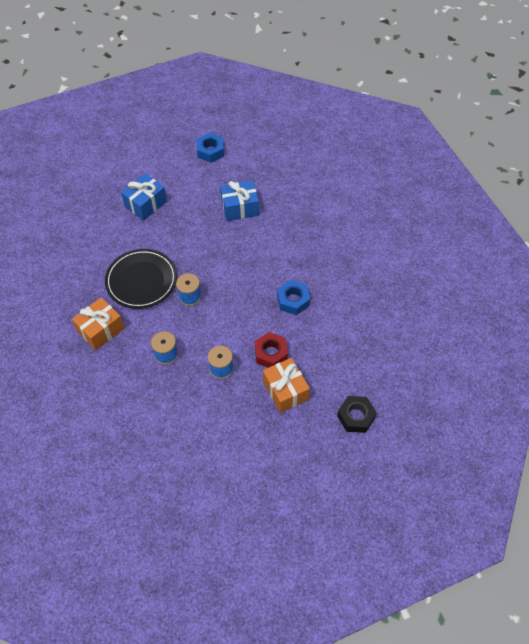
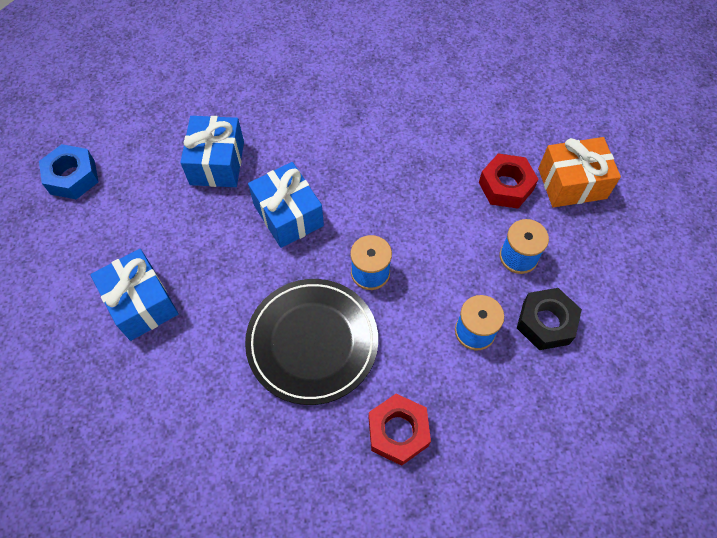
camera: 75 degrees left, 5 degrees up
(101, 330) = (398, 432): orange gift -> red nut
(215, 249) = (288, 215): none -> blue gift
(293, 300) = (420, 137): blue nut -> none
(356, 417) = (625, 115): black nut -> black nut (545, 323)

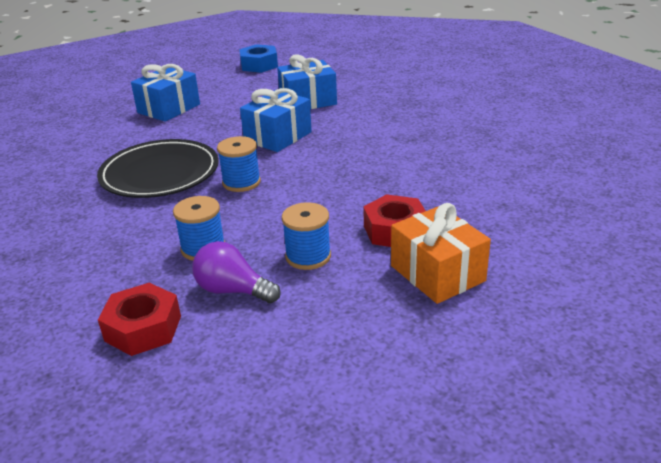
camera: 70 degrees right, 30 degrees down
(398, 432) = (84, 230): red nut -> red nut (143, 328)
(545, 323) = (233, 290): black nut -> purple light bulb

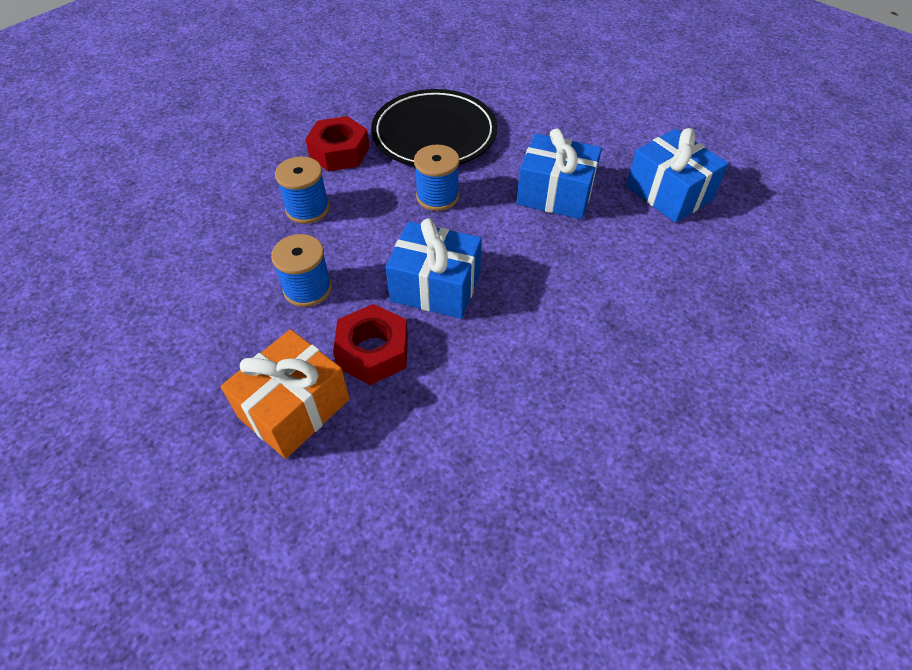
camera: 70 degrees right, 20 degrees up
(143, 328) = (187, 212): red nut -> red nut (339, 152)
(169, 108) = (580, 89): blue gift -> blue gift (435, 287)
(233, 290) = (244, 250): purple light bulb -> none
(259, 65) = (750, 118): blue nut -> none

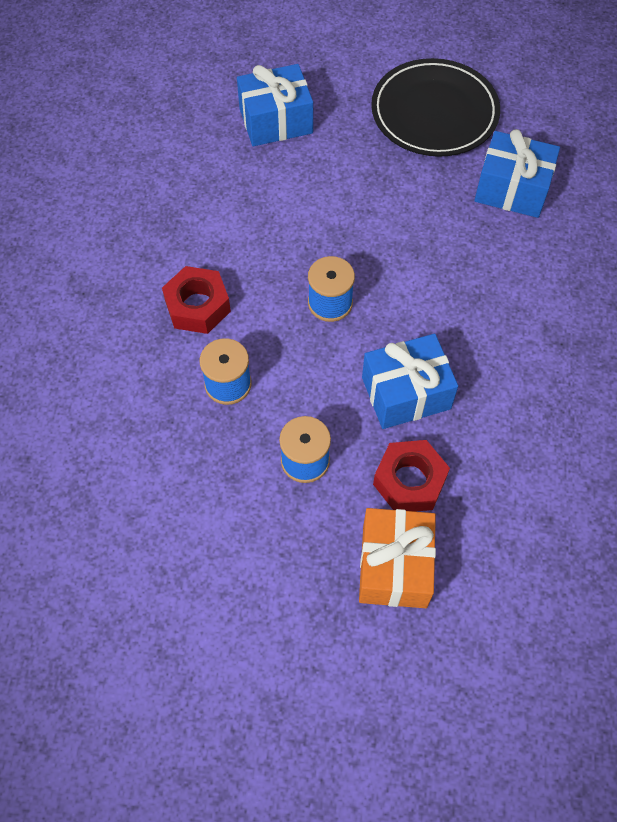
camera: 35 degrees left, 10 degrees up
(434, 134) = (267, 235): black plate -> black plate (434, 112)
(555, 194) = (425, 242): blue gift -> blue gift (276, 121)

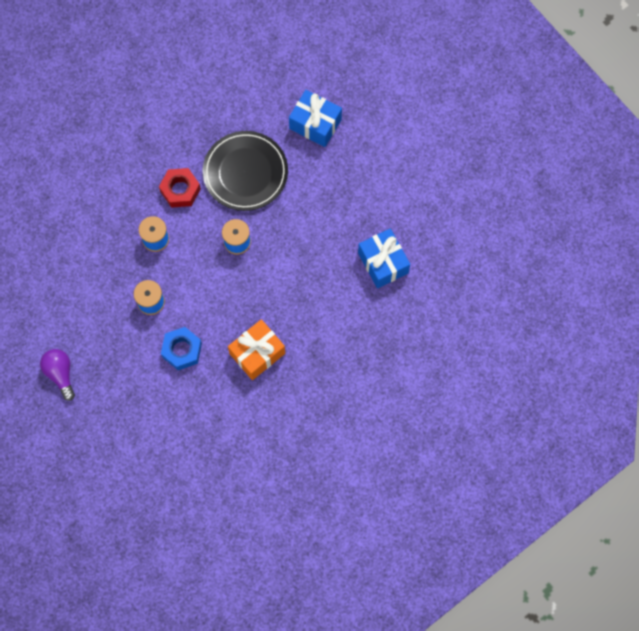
camera: 45 degrees right, 10 degrees up
(287, 665) = (60, 374): none -> purple light bulb
(394, 566) = (138, 377): orange gift -> orange gift (257, 353)
(406, 393) = (222, 313): blue gift -> none
(409, 481) = (182, 350): red nut -> blue nut
(434, 112) = (395, 188): black plate -> black plate (245, 172)

